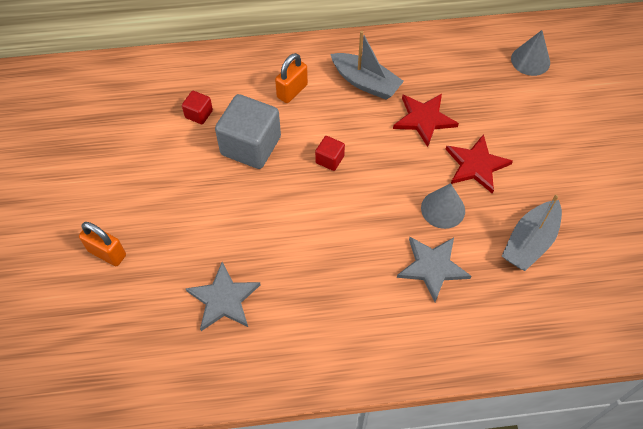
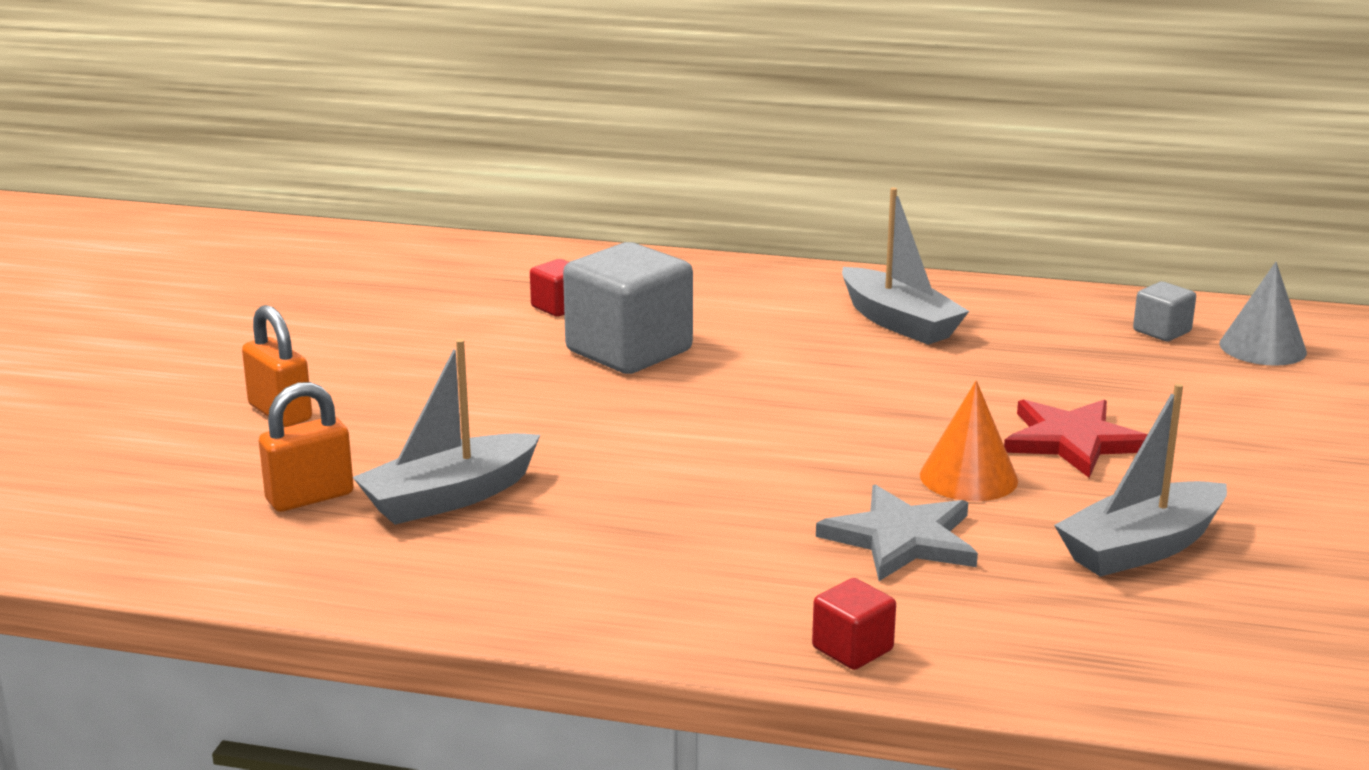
camera: 20 degrees right, 35 degrees down
(224, 299) = (449, 497): grey star -> grey boat
(292, 91) = (749, 310): orange padlock -> orange padlock (310, 497)
(329, 159) = (770, 387): red cube -> red cube (852, 649)
(424, 119) = (993, 375): red star -> none
(443, 209) = (968, 477): grey cone -> orange cone
(484, 58) = (1162, 331): none -> grey cube

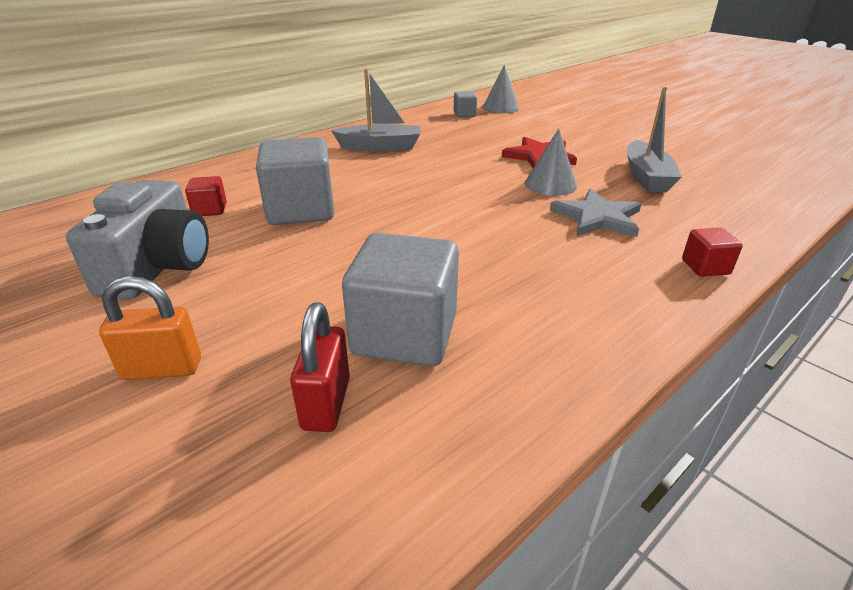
camera: 55 degrees left, 10 degrees up
(310, 497) = (326, 403): orange padlock -> red padlock
(419, 338) = (158, 267): none -> grey camera
(449, 497) = (405, 335): grey boat -> grey cube
(968, 477) = (550, 184): orange cone -> grey cone

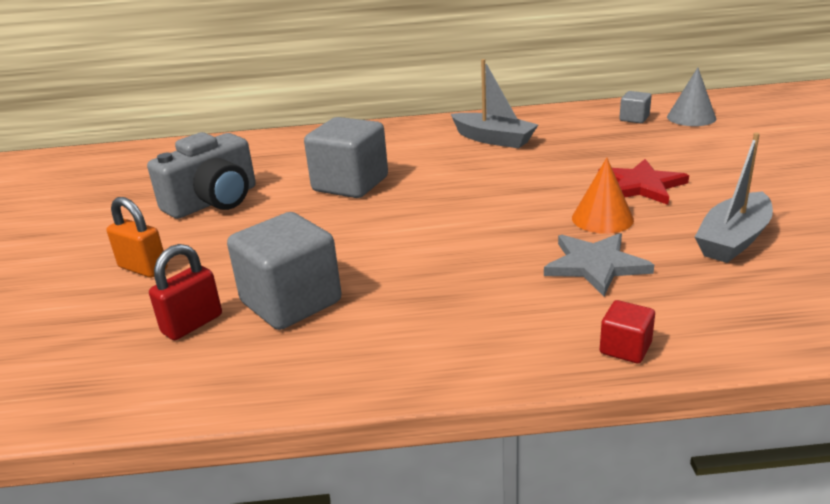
camera: 40 degrees right, 5 degrees down
(210, 210) = (292, 167): red cube -> none
(550, 184) = (602, 218): grey cone -> orange cone

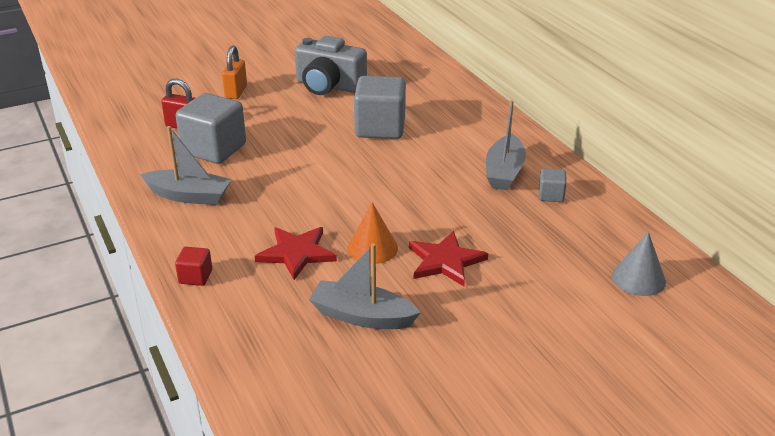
camera: 65 degrees right, 5 degrees up
(406, 336) = (189, 196): none -> grey boat
(595, 265) = (296, 253): grey star -> red star
(634, 118) = (609, 242): grey cube -> grey cube (551, 195)

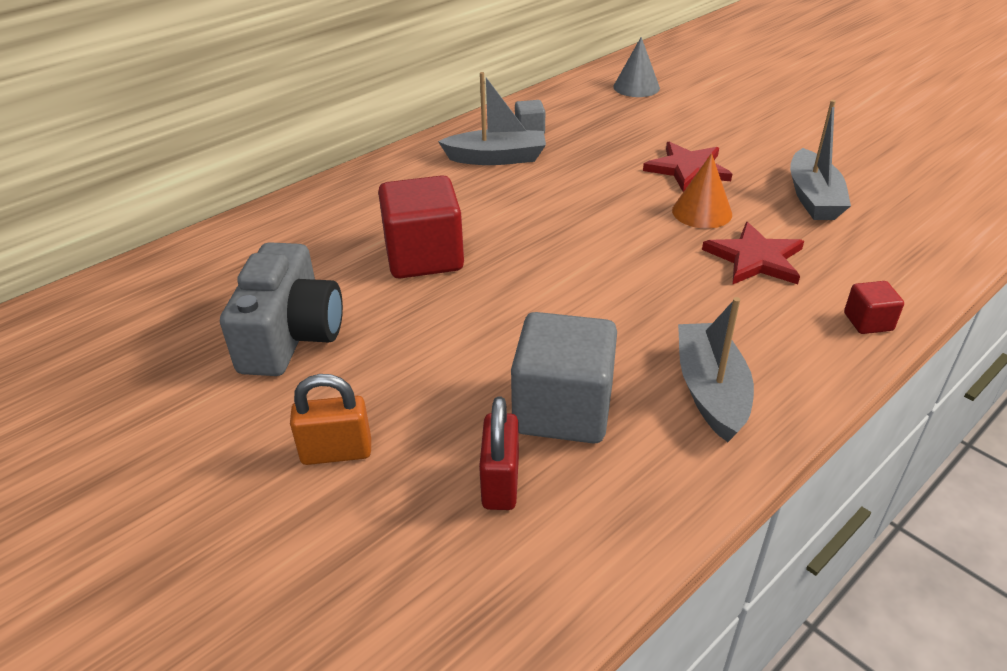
camera: 105 degrees left, 5 degrees up
(380, 128) = (424, 257): grey cube -> red cube

